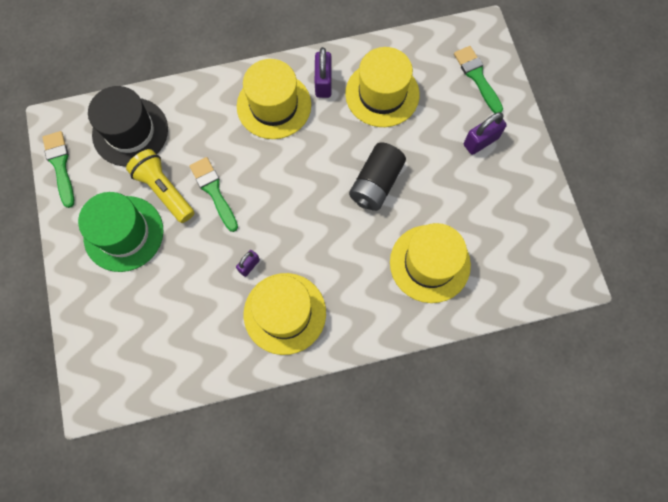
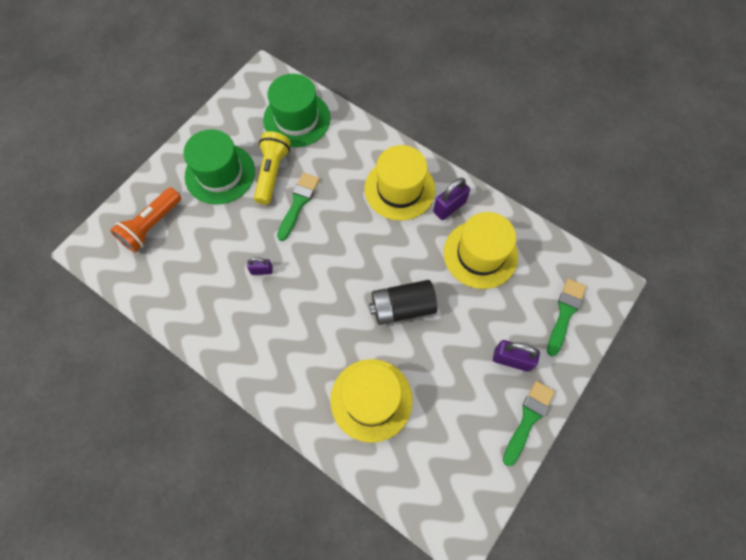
camera: 50 degrees right, 5 degrees down
(60, 165) = (237, 100): green brush -> green brush (528, 419)
(121, 327) = (151, 226): none -> orange flashlight
(130, 132) = (297, 119): black hat -> green hat
(285, 313) = (244, 323): yellow hat -> none

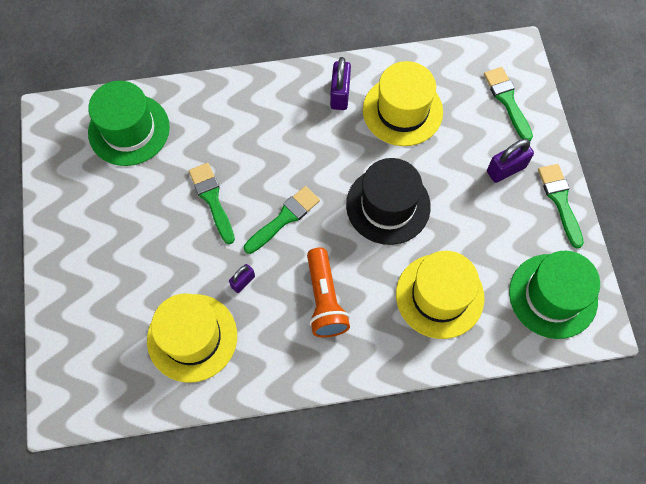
camera: 45 degrees left, 0 degrees up
(151, 226) = (99, 336): orange flashlight -> orange flashlight (324, 299)
(220, 174) = (111, 236): green hat -> green hat (553, 296)
(272, 173) = (159, 194): yellow flashlight -> none
(328, 254) = (284, 218): none -> green brush
(399, 189) = (285, 114): yellow hat -> yellow hat (192, 337)
(402, 307) = (388, 205): black battery -> black hat

